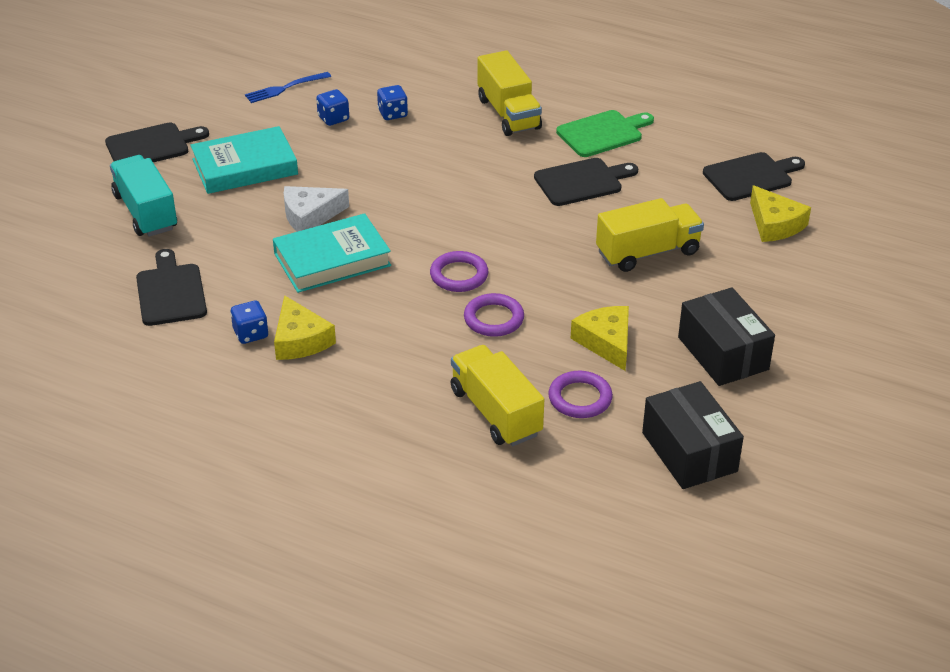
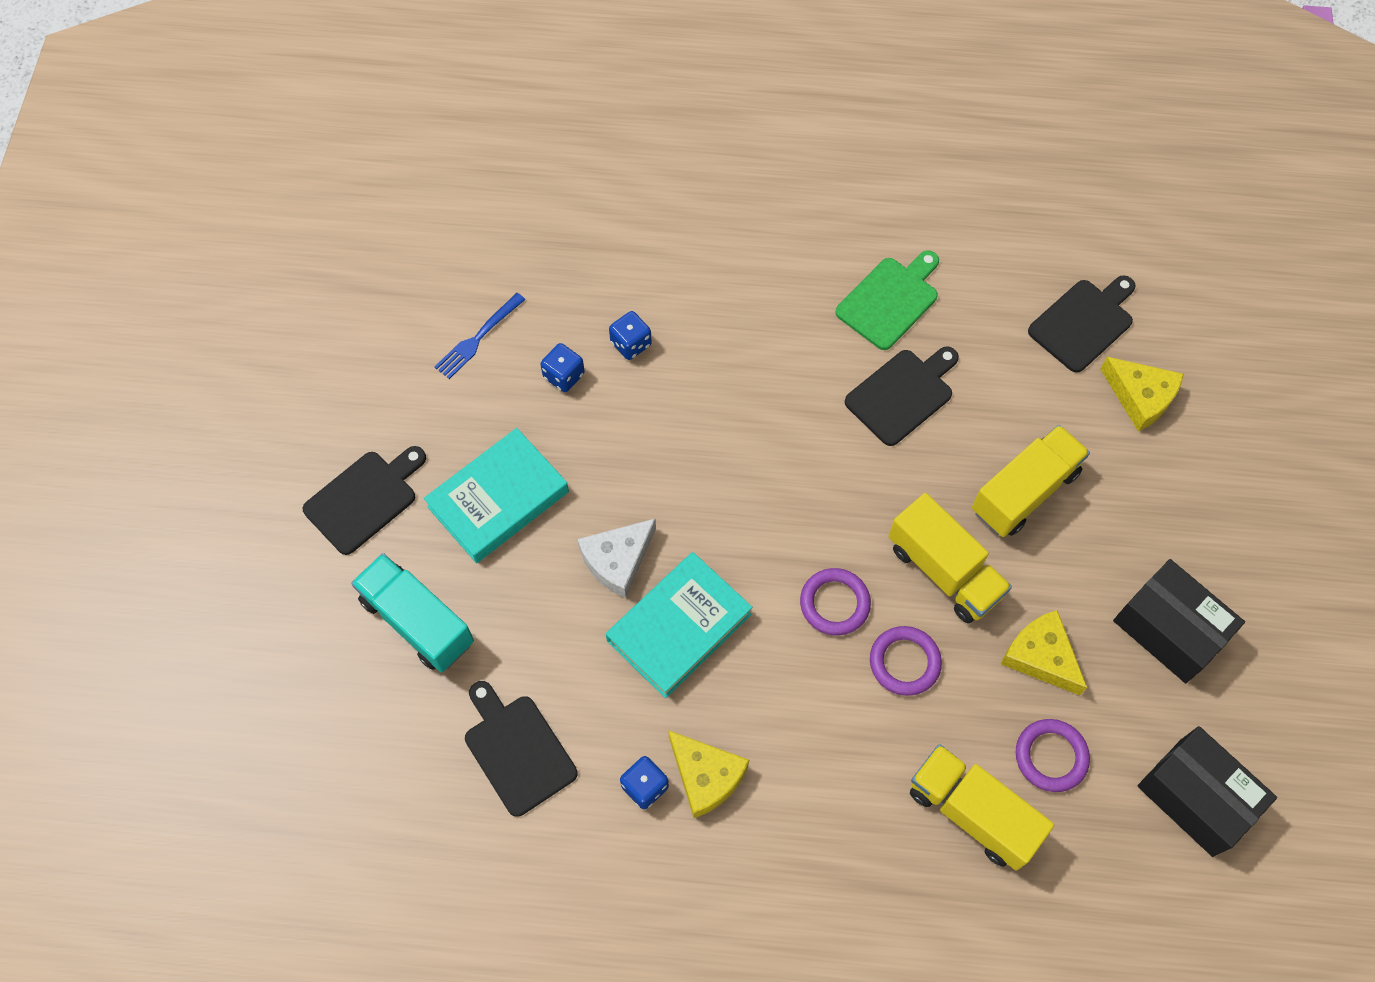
camera: 20 degrees left, 25 degrees up
(508, 113) = (767, 299): yellow truck -> yellow truck (944, 571)

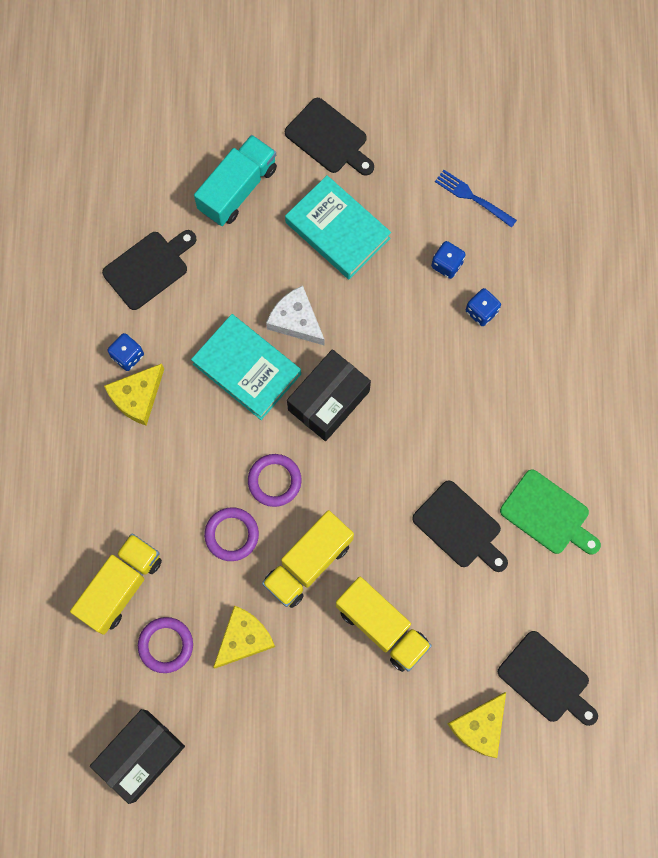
camera: 85 degrees right, 10 degrees up
(1169, 629) = (273, 741): black box -> black box (328, 400)

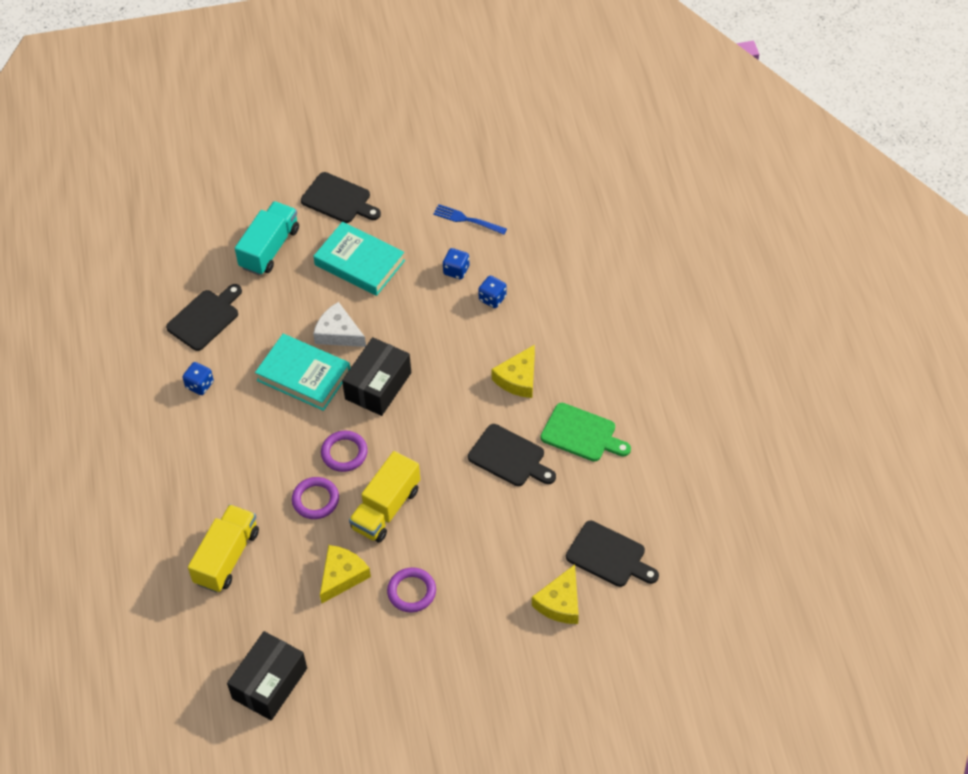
camera: 10 degrees left, 20 degrees down
(137, 397) = (213, 413): yellow cheese -> yellow cheese (518, 378)
(166, 645) = (275, 594): purple ring -> purple ring (411, 592)
(382, 627) = (459, 544): yellow truck -> none

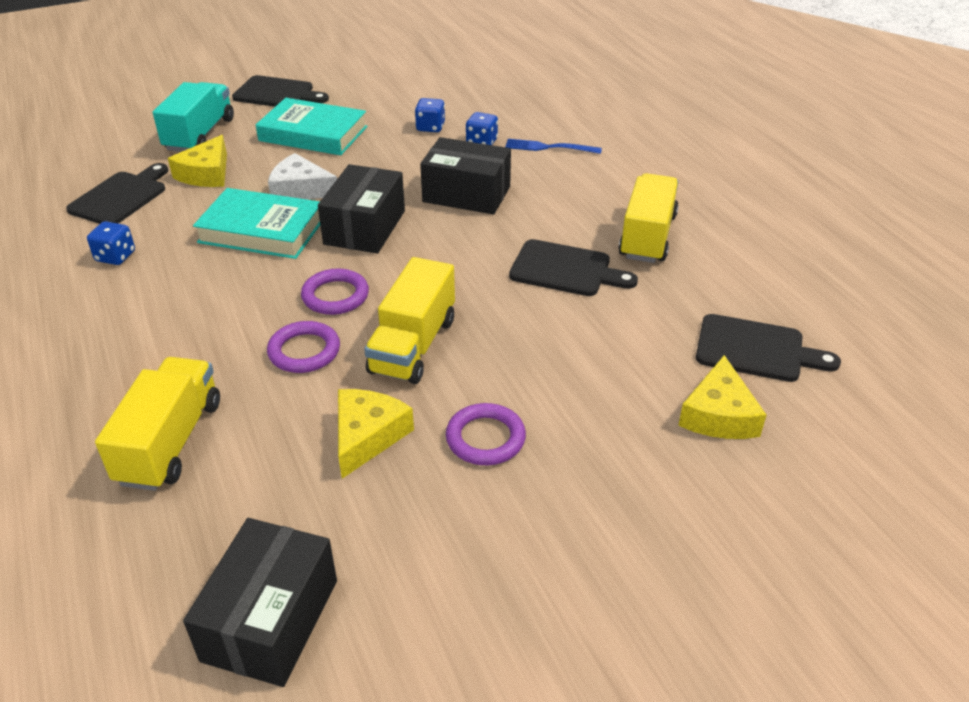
camera: 15 degrees left, 15 degrees down
(462, 361) = (466, 194): none -> black box
(467, 220) = (428, 92): blue fork -> blue fork (549, 147)
(518, 378) = (542, 200): yellow cheese -> yellow cheese (206, 174)
(582, 434) = (647, 236): green cutting board -> yellow truck

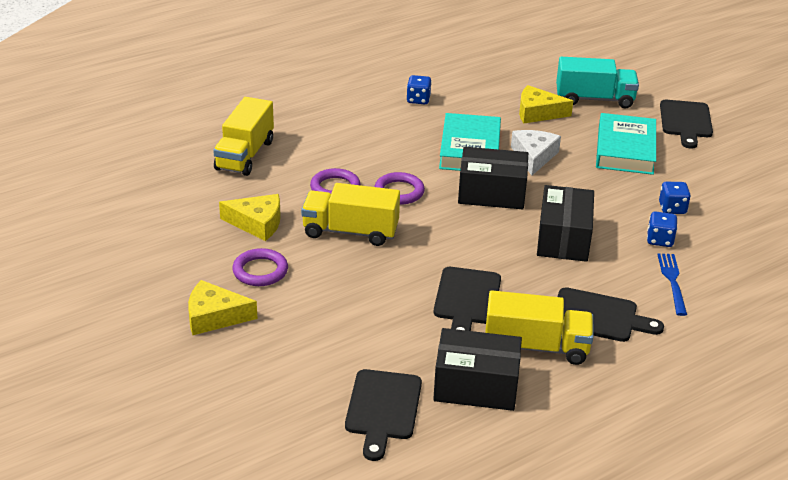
camera: 80 degrees right, 5 degrees down
(121, 197) = (490, 86): black cutting board -> black cutting board (599, 316)
(170, 442) = (245, 155): yellow truck -> yellow truck turned 105 degrees clockwise
(270, 620) = (118, 210): black box -> black box (476, 386)
(718, 415) = (298, 382): yellow cheese -> yellow cheese (214, 316)

